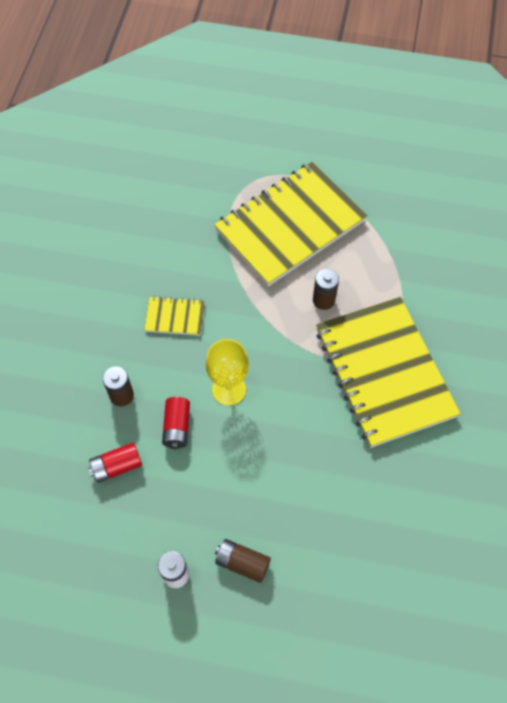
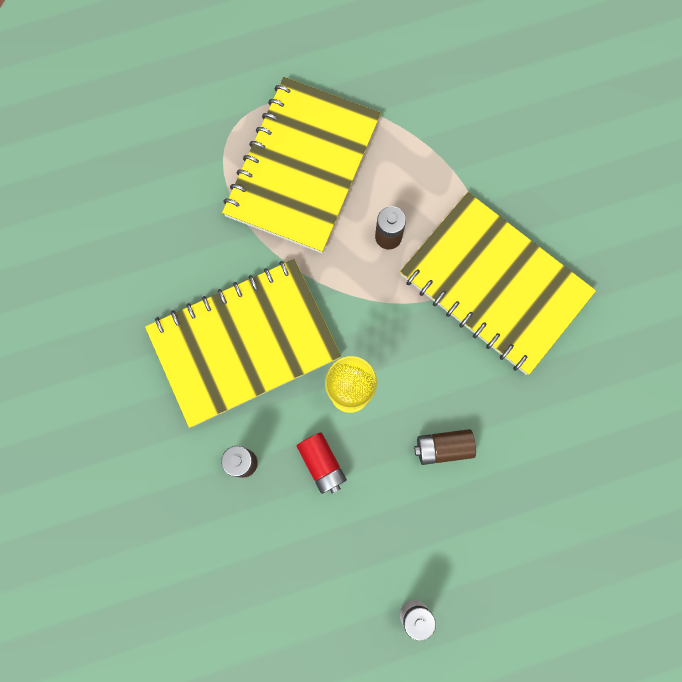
camera: 30 degrees left, 15 degrees up
(117, 466) = (287, 541): red battery -> none
(175, 317) = (244, 343): yellow notebook -> yellow notebook, size x2.40
(242, 563) = (471, 565): brown battery -> brown battery (443, 448)

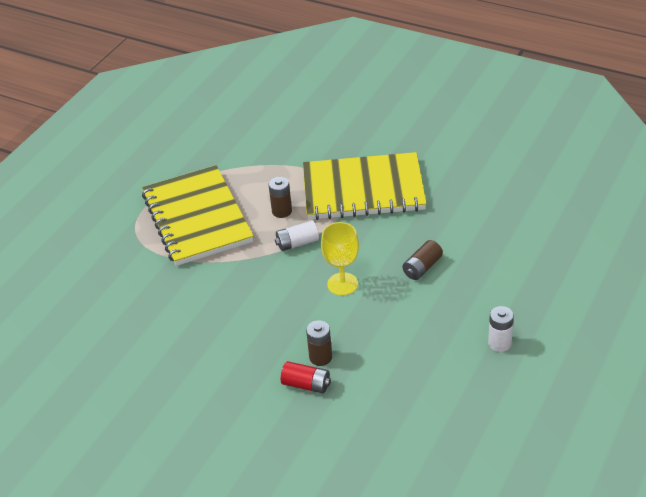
camera: 40 degrees left, 35 degrees down
(244, 343) = (255, 309): yellow notebook -> none
(322, 464) = (366, 323): red battery -> red battery (306, 384)
(361, 296) = (297, 243): none -> white battery

